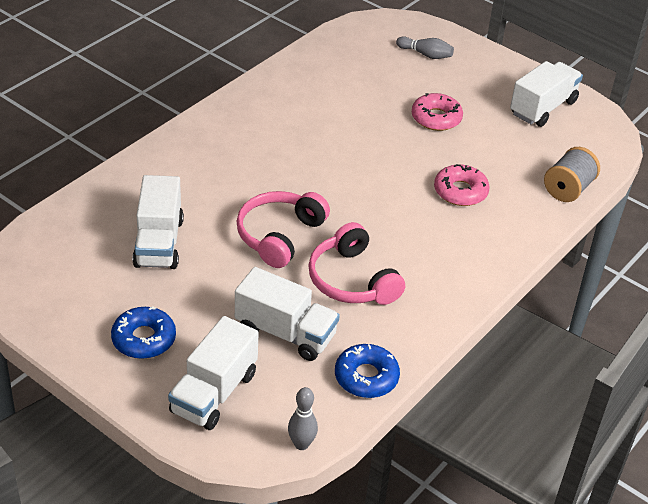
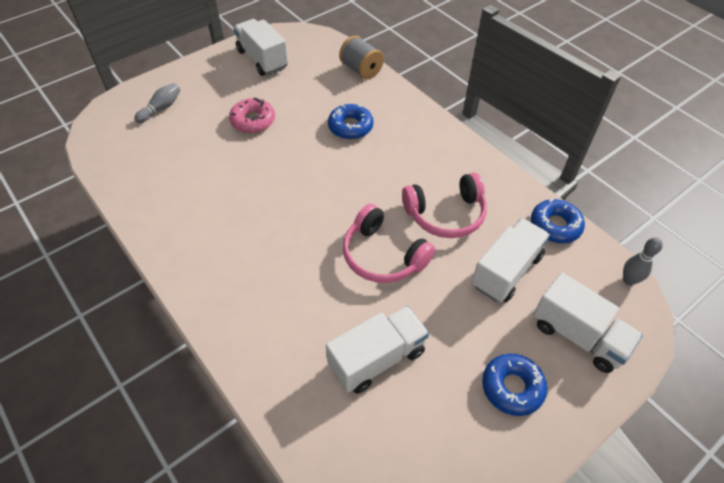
camera: 75 degrees left, 10 degrees up
(159, 243) = (377, 358): white truck -> white truck turned 45 degrees counterclockwise
(460, 191) = (350, 127): pink donut -> blue donut

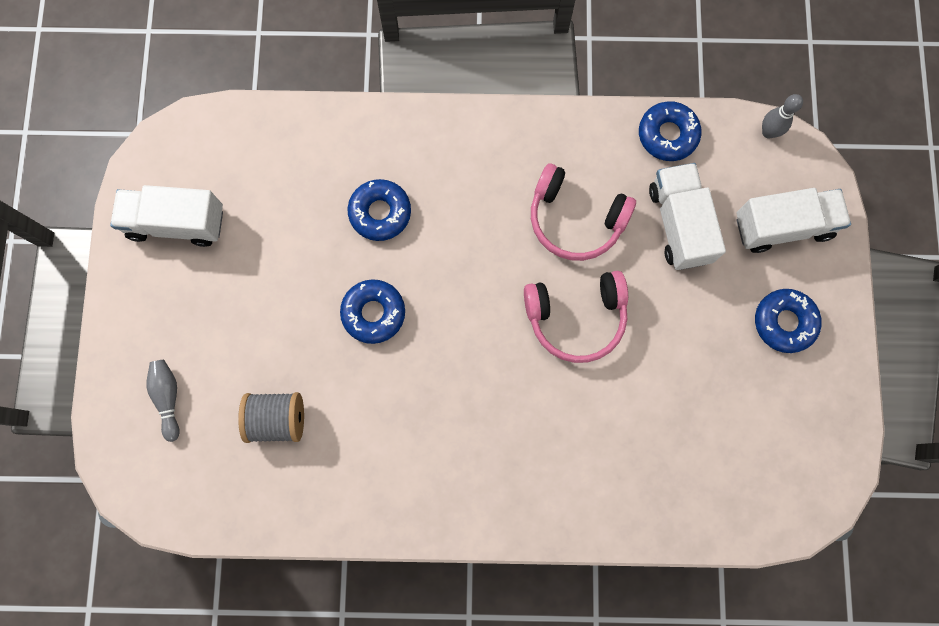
camera: 50 degrees left, 25 degrees up
(253, 121) = (280, 309): pink donut -> none
(288, 158) = (373, 313): none -> blue donut
(361, 70) = (296, 127): grey spool -> grey spool (277, 419)
(377, 358) = (677, 409): white truck -> none
(446, 214) = (575, 219): pink headphones -> pink headphones turned 90 degrees clockwise

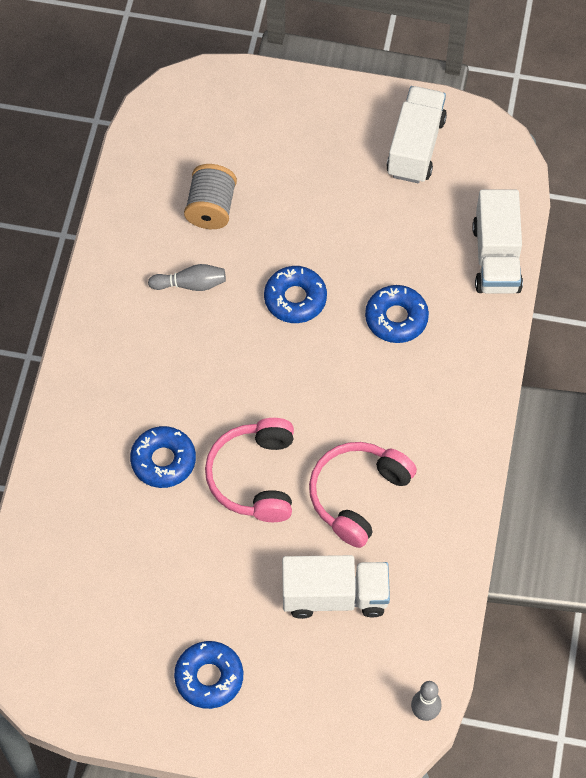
camera: 100 degrees right, 15 degrees down
(168, 398) = (249, 126): grey bowling pin -> grey bowling pin (190, 284)
(667, 135) = (437, 606): blue donut -> blue donut (163, 461)
(782, 226) = (313, 701): white truck -> white truck (496, 258)

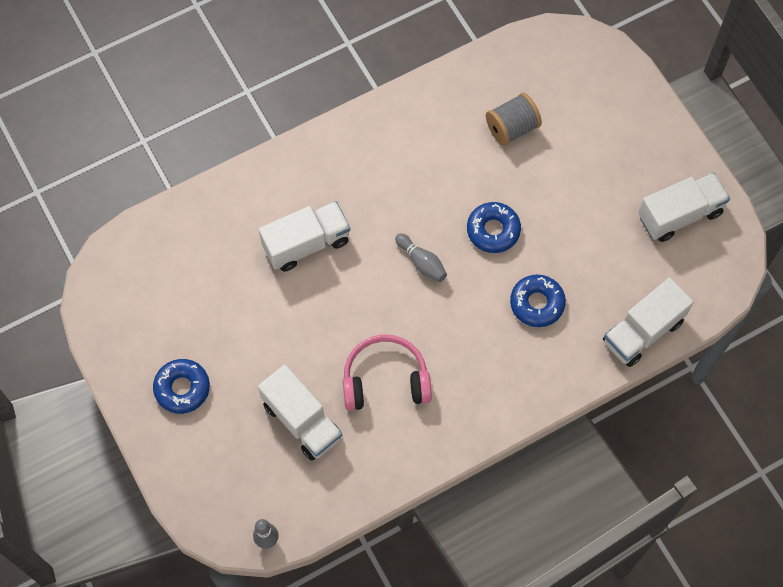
camera: 50 degrees right, 5 degrees up
(163, 461) = (306, 244): blue donut -> white truck
(190, 284) = (445, 160): grey bowling pin -> grey bowling pin (422, 262)
(255, 477) = (343, 307): pink headphones -> none

